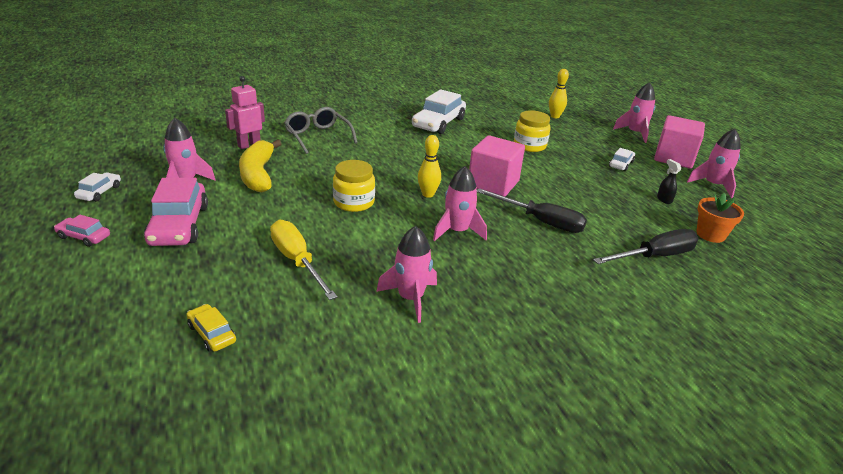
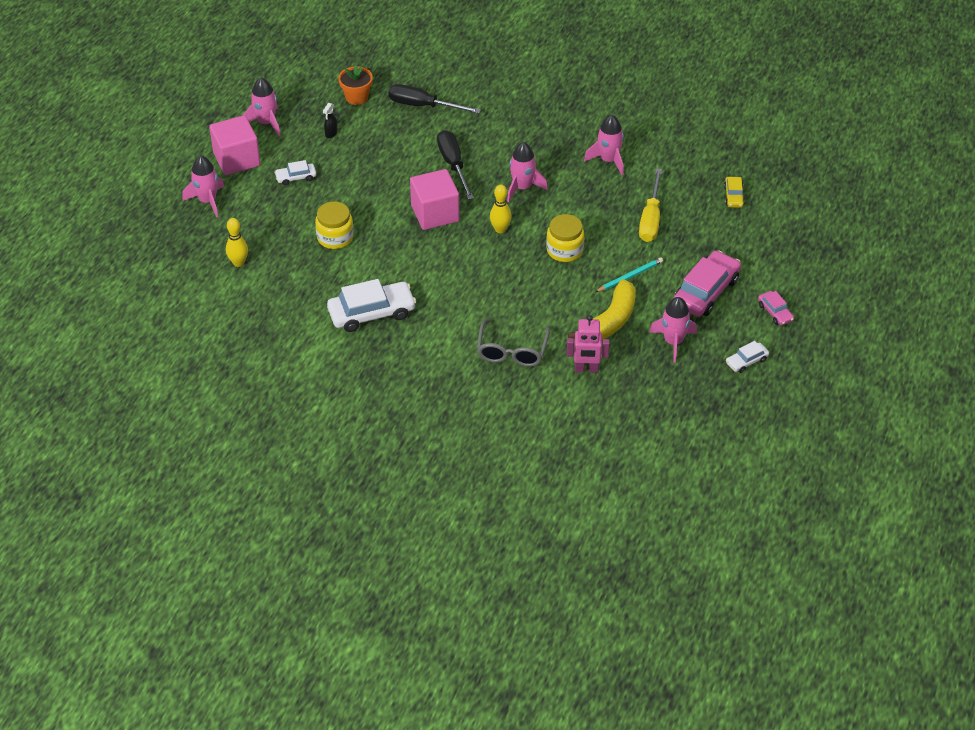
camera: 135 degrees left, 15 degrees up
(270, 207) = (630, 276): none -> turquoise pencil

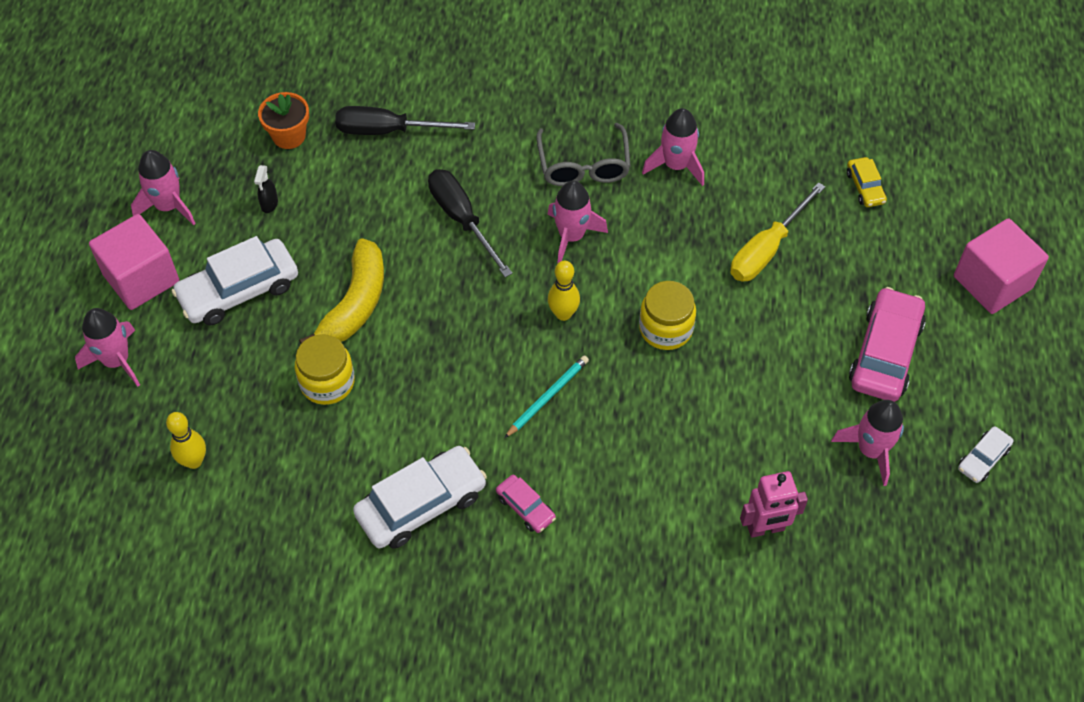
camera: 15 degrees left, 10 degrees up
(296, 177) = (239, 290): white car -> white car, size x1.99
(435, 213) = (461, 308): pink cube -> pink cube (992, 282)
(512, 351) = (648, 522): grey glasses -> grey glasses (583, 165)
(610, 321) = (770, 435): yellow banana -> yellow banana (355, 303)
(630, 276) = (771, 352): turquoise pencil -> turquoise pencil (547, 397)
(650, 219) = (767, 249): yellow screwdriver -> yellow screwdriver turned 45 degrees clockwise
(775, 312) = (990, 366): pink car -> pink car (525, 507)

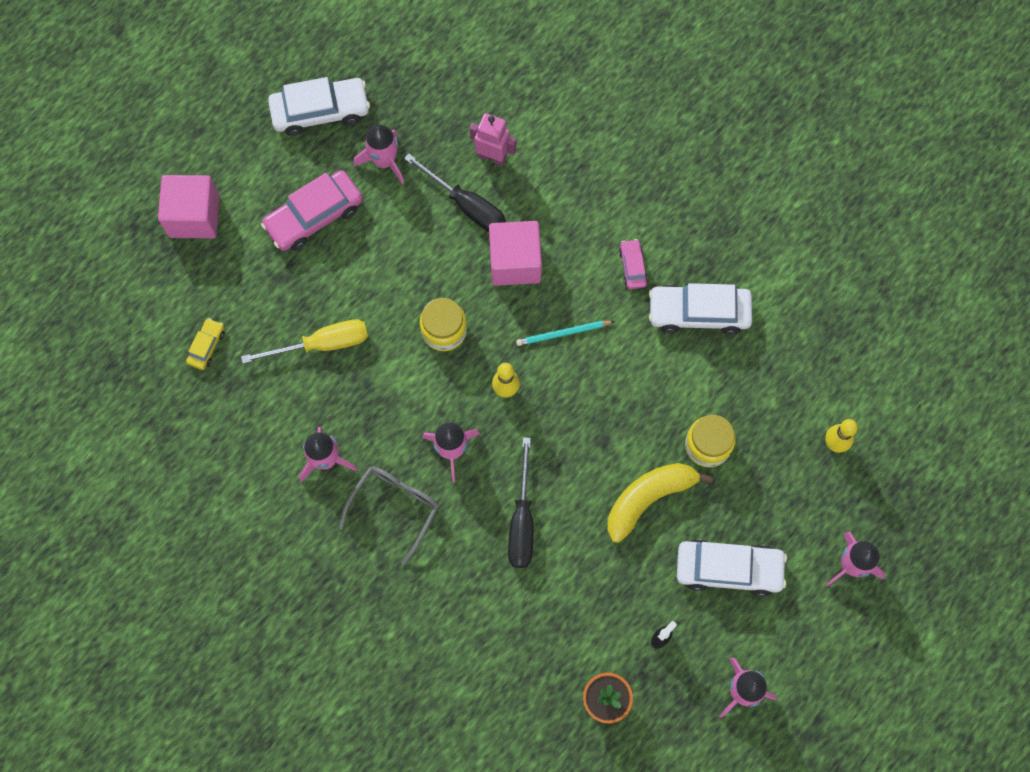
camera: 145 degrees left, 15 degrees up
(141, 278) = (797, 631): pink cube -> pink cube (515, 262)
(388, 131) = (522, 649): black screwdriver -> black screwdriver (466, 206)
(983, 458) = (320, 111): white car -> white car, size x1.99

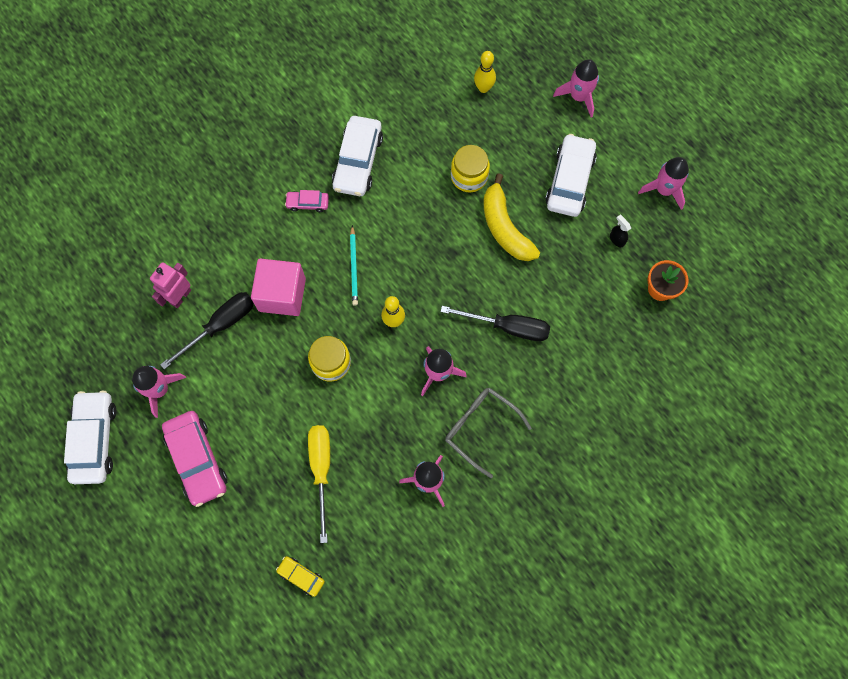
camera: 80 degrees left, 0 degrees up
(194, 216) = (169, 573): pink cube -> none

